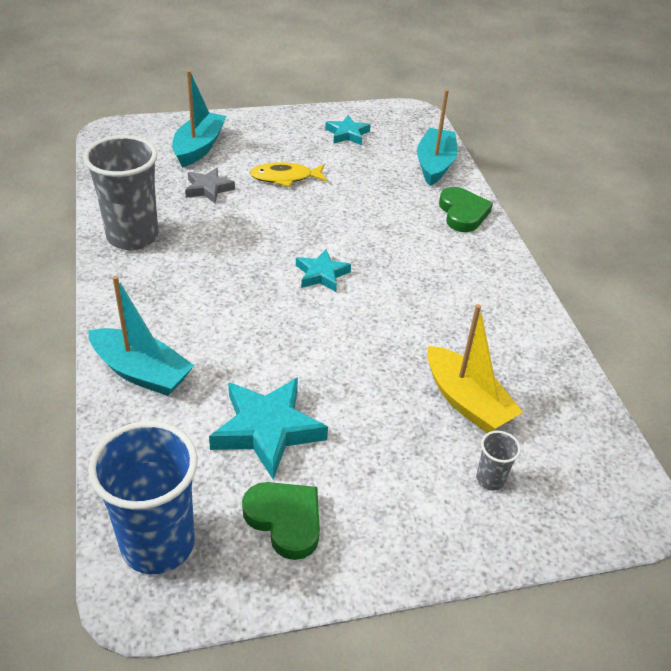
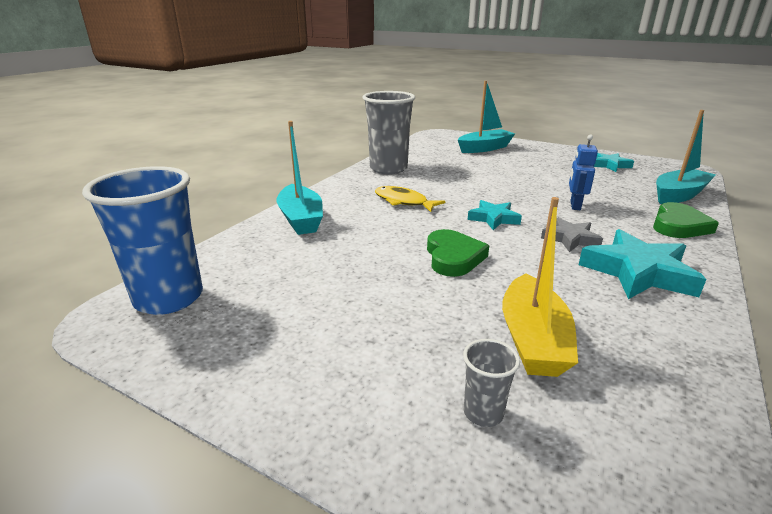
camera: 45 degrees right, 15 degrees down
(208, 189) = (466, 163): grey star -> grey star (570, 239)
(267, 430) = (330, 277): turquoise star -> turquoise star (638, 272)
(285, 178) = (529, 171): yellow fish -> yellow fish (403, 202)
(285, 520) = (259, 332): green heart -> green heart (453, 257)
(370, 220) = (575, 205): none -> blue robot

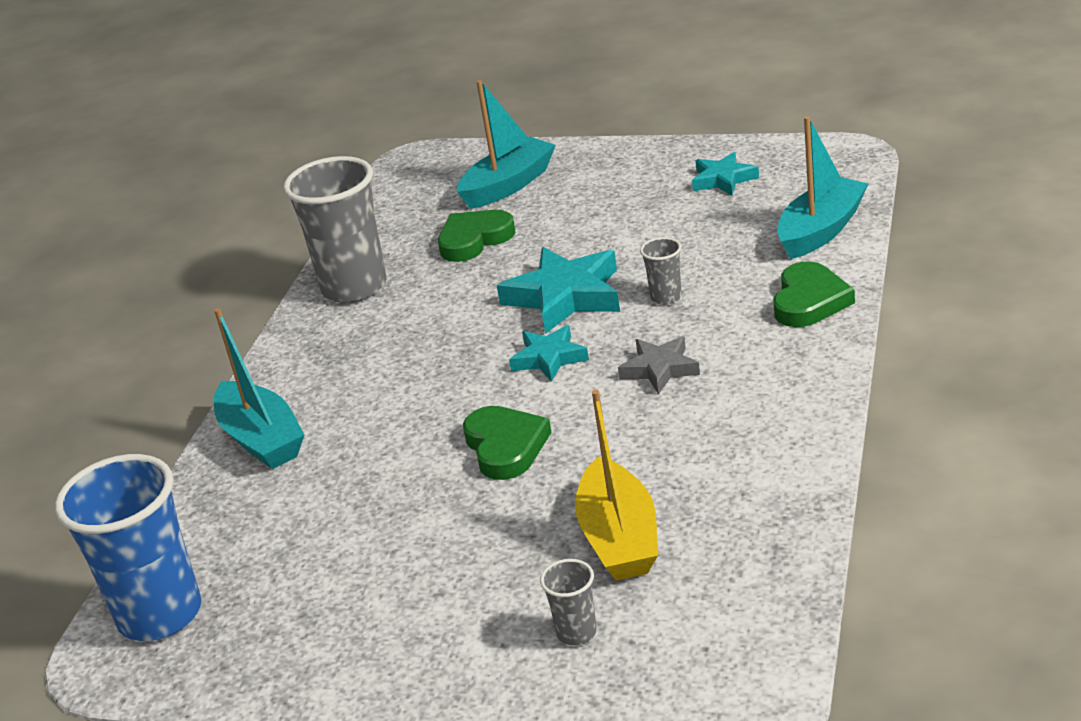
camera: 10 degrees left, 5 degrees up
(403, 202) = (405, 360): yellow fish -> none
(460, 163) = (474, 239): none -> green heart
(575, 205) = (666, 297): blue robot -> grey cup
(638, 272) = (744, 404): turquoise star -> turquoise star (565, 296)

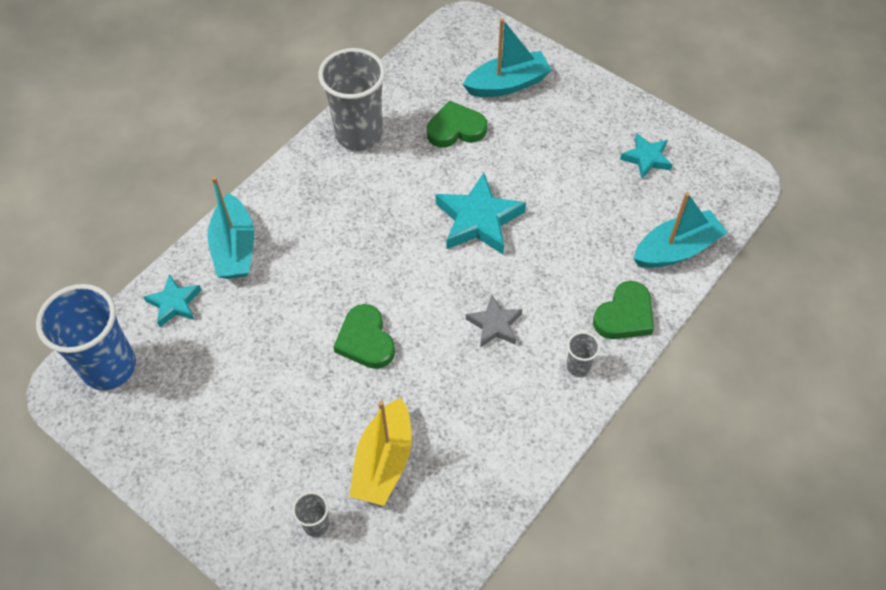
camera: 20 degrees right, 25 degrees up
(505, 446) = (365, 340): green heart -> green heart turned 150 degrees clockwise
(549, 358) = (435, 274): turquoise star -> turquoise star (174, 303)
(666, 297) = (539, 258): grey cup -> grey cup (578, 366)

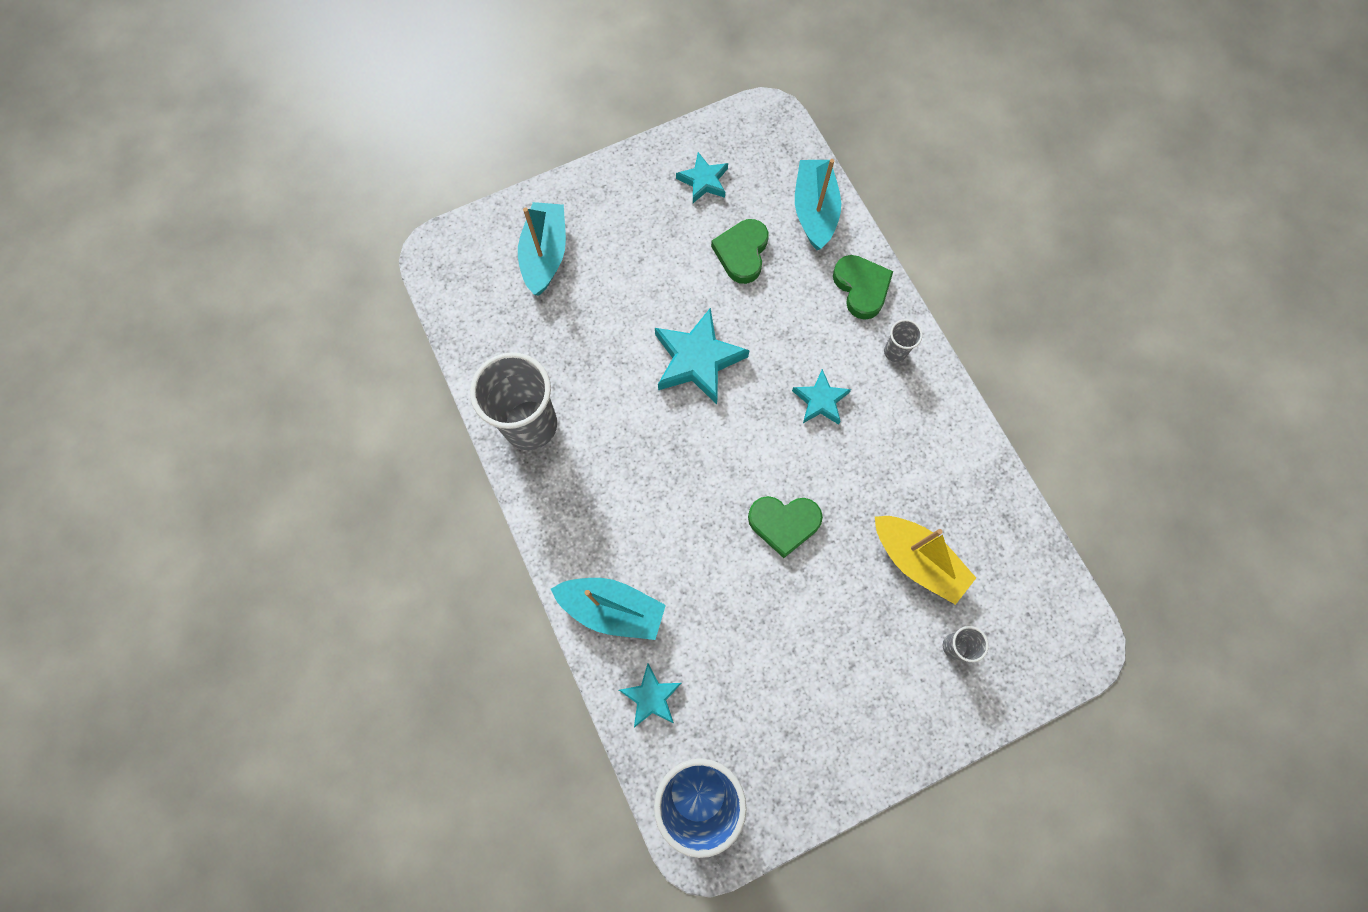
camera: 65 degrees left, 15 degrees up
(455, 129) = (575, 329): green heart -> green heart (742, 253)
(494, 324) = (820, 400): grey star -> turquoise star

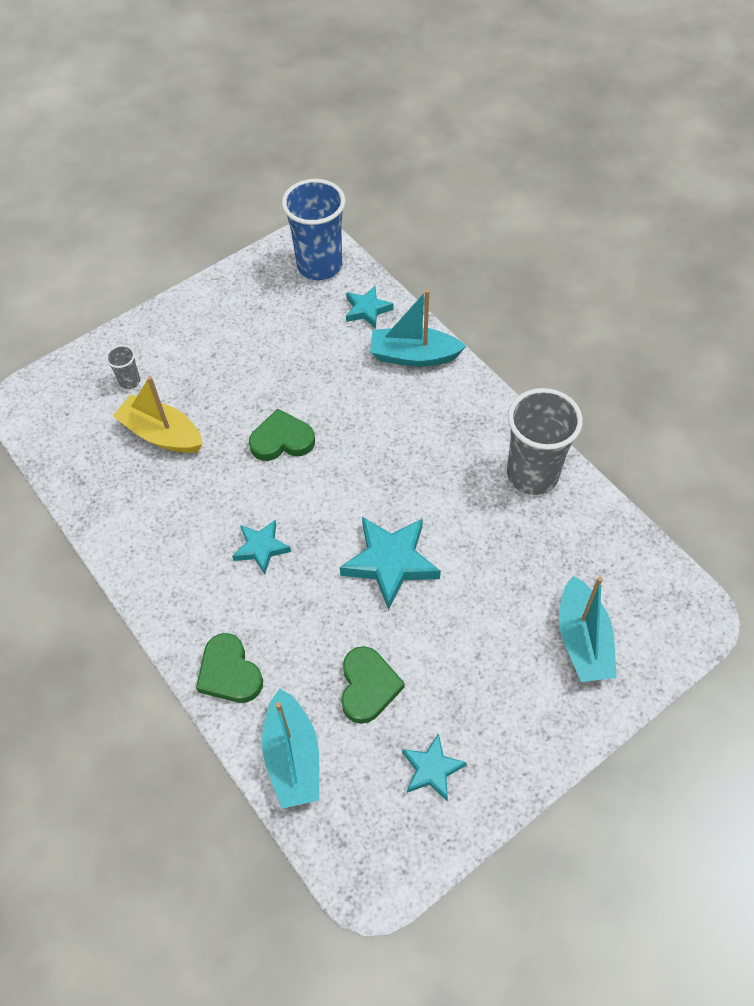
camera: 170 degrees right, 15 degrees down
(895, 351) = (189, 610): grey cup -> none

